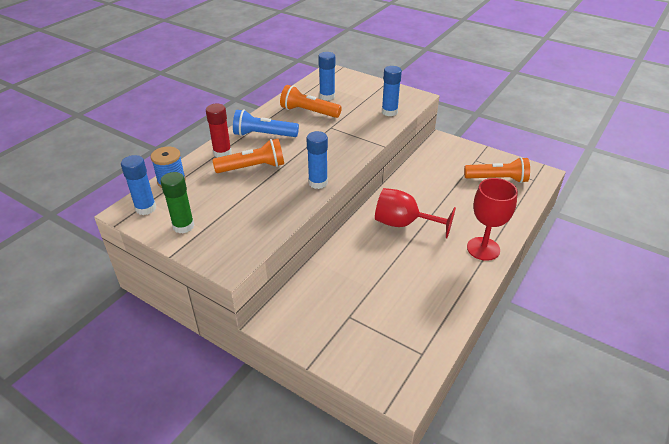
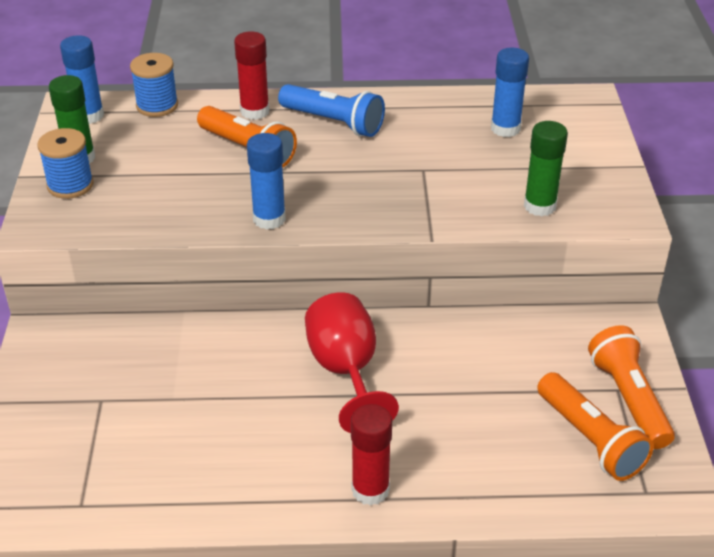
camera: 55 degrees right, 0 degrees up
(206, 239) = (70, 185): none -> blue spool
(264, 135) = (333, 122): blue flashlight -> blue flashlight turned 150 degrees clockwise
(309, 112) = (440, 132): orange flashlight -> orange flashlight (629, 399)
(389, 112) = (539, 206): blue glue stick -> green glue stick
(483, 249) = (370, 490): red goblet -> red glue stick

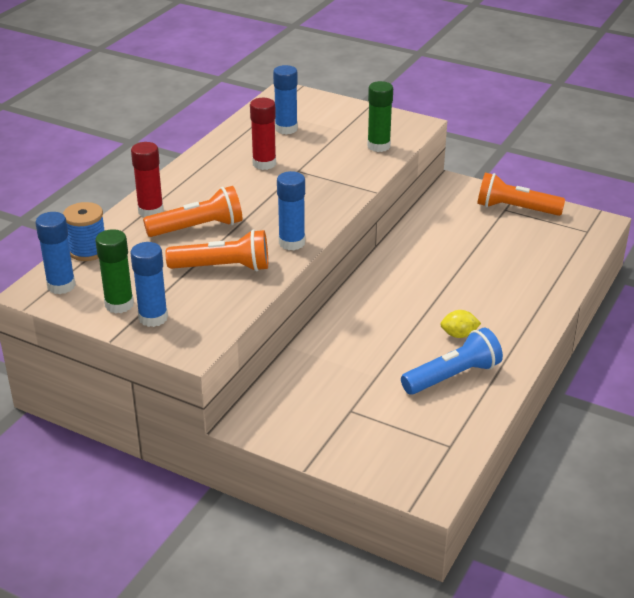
camera: 60 degrees left, 5 degrees down
(70, 185) = (153, 318): blue spool -> blue glue stick
(298, 440) = (459, 335): none -> yellow lemon
(333, 122) = (204, 185): blue flashlight -> blue flashlight (452, 376)
(346, 372) = (411, 296): red goblet -> none
(370, 490) = (522, 321): red glue stick -> red glue stick (264, 164)
(590, 439) = (536, 233): orange flashlight -> orange flashlight (223, 267)

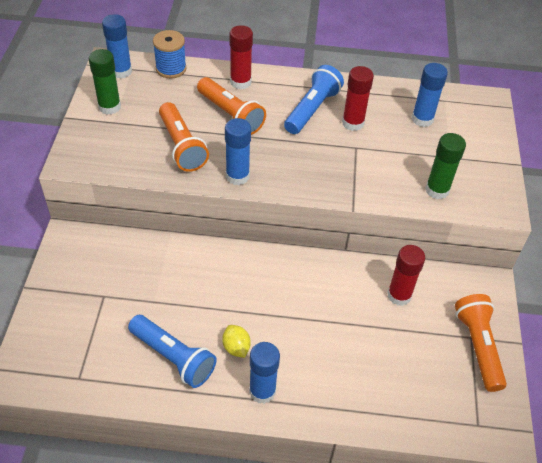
camera: 65 degrees right, 15 degrees up
(153, 318) = (100, 129): blue glue stick -> blue glue stick (262, 391)
(228, 180) = (312, 109): none -> blue flashlight
(444, 231) = (399, 295): none -> red glue stick

